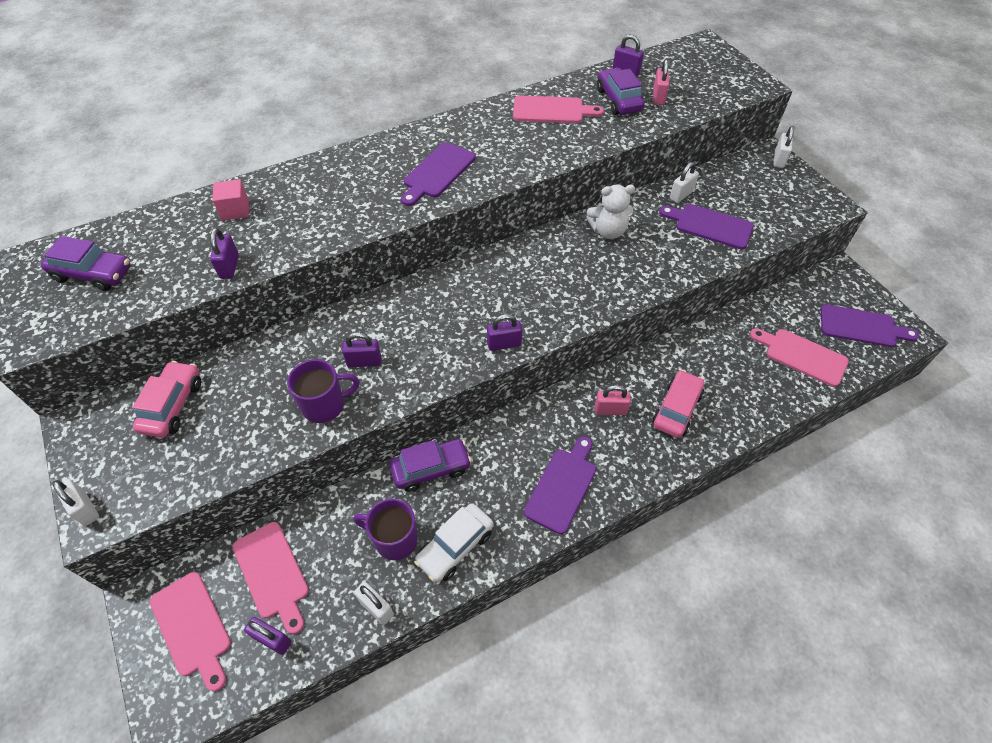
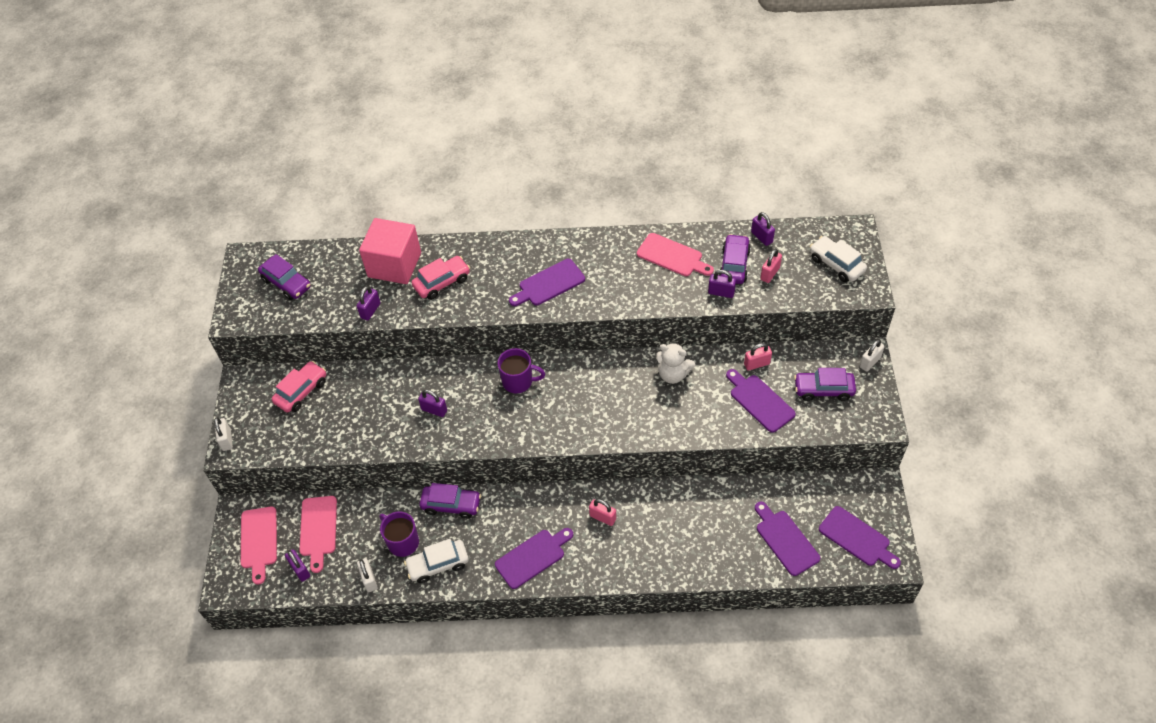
camera: 30 degrees right, 0 degrees up
(235, 210) = (394, 265): pink cube -> pink cube, size x2.14
(325, 405) = (393, 431): purple mug -> purple mug (518, 381)
(504, 344) = (535, 436): purple padlock -> purple padlock (721, 292)
(676, 409) = (653, 538): pink car -> pink car (442, 282)
(681, 195) = (756, 364): white padlock -> pink padlock
(712, 73) = (836, 264): none -> white car
(759, 196) = (823, 390): none -> purple car
(802, 356) = (785, 540): pink cutting board -> purple cutting board

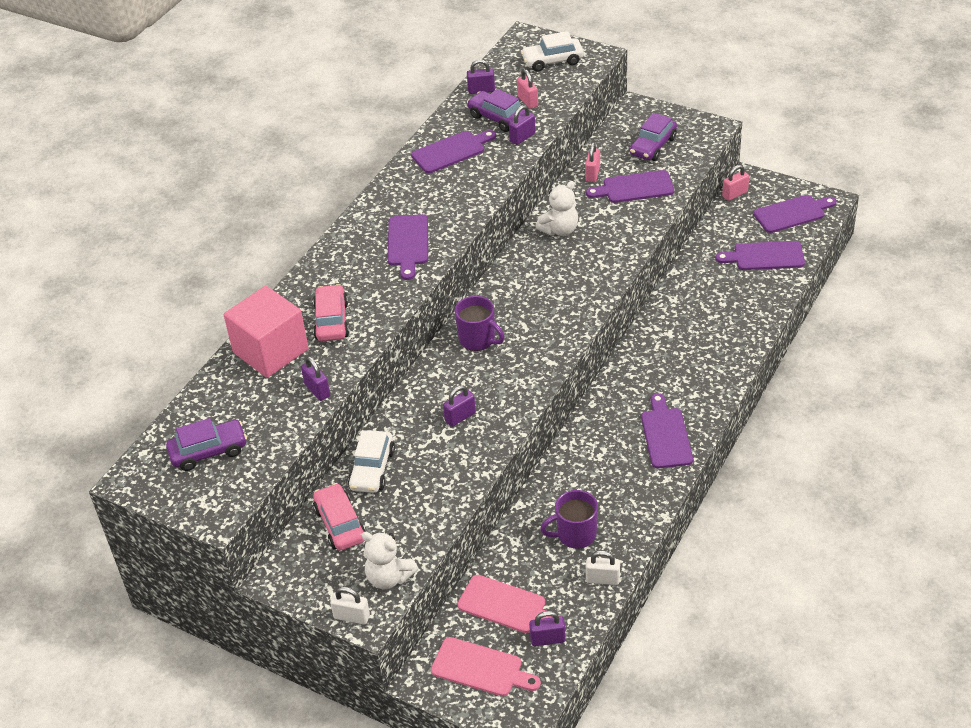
camera: 60 degrees left, 10 degrees down
(268, 443) = (389, 577): none -> white teddy bear
(438, 564) = (623, 513): white car -> white car (372, 469)
(451, 505) = (558, 478): purple car -> none
(518, 381) = (478, 340): purple mug -> purple mug turned 90 degrees clockwise
(602, 517) = (656, 367): pink padlock -> pink padlock (735, 194)
(672, 256) = (451, 151): pink cutting board -> purple cutting board
(870, 362) = (646, 109): white padlock -> none

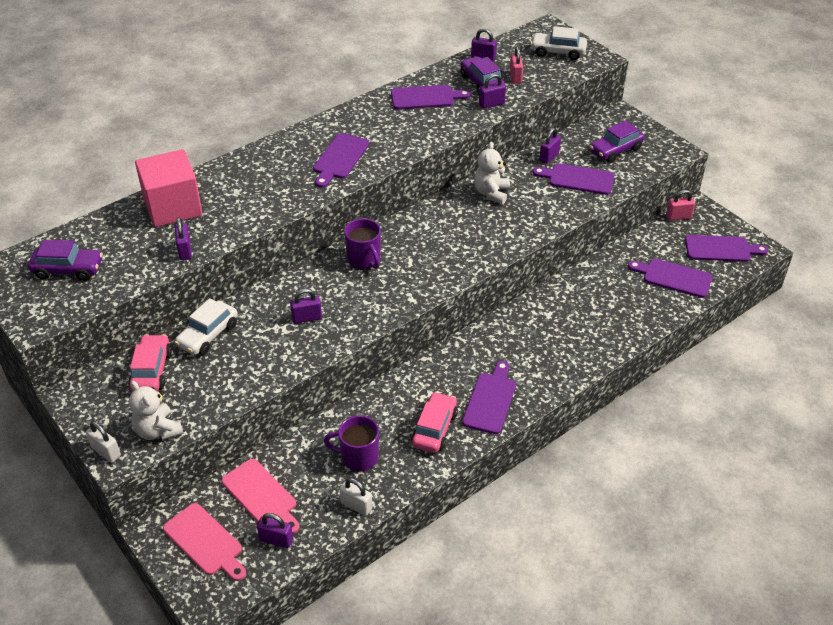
camera: 20 degrees right, 0 degrees up
(331, 321) = (236, 200): pink car -> pink car (434, 429)
(559, 230) = (491, 193): white teddy bear -> white teddy bear turned 120 degrees clockwise
(592, 174) = (549, 157): pink padlock -> purple padlock

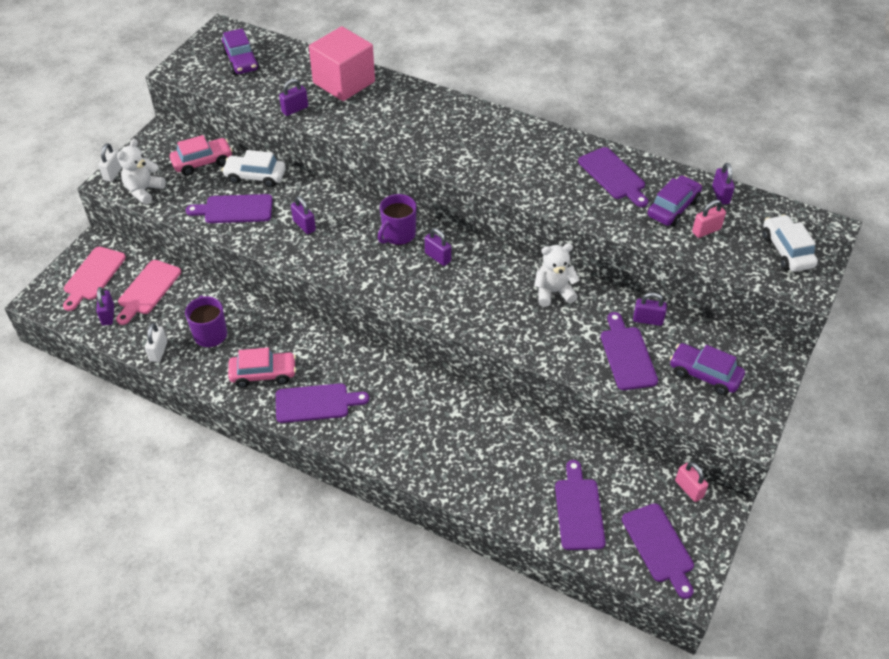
camera: 65 degrees right, 5 degrees up
(339, 158) = (473, 152): purple cutting board -> purple cutting board (235, 209)
(491, 104) = (641, 226): purple padlock -> purple padlock (437, 257)

